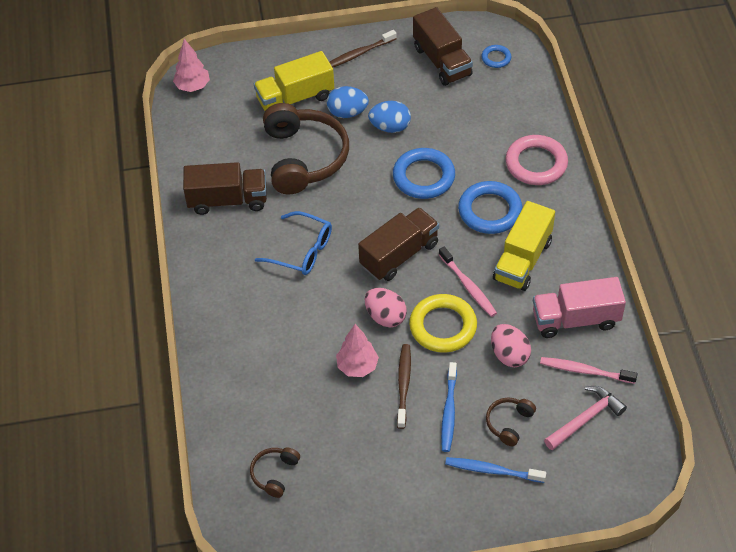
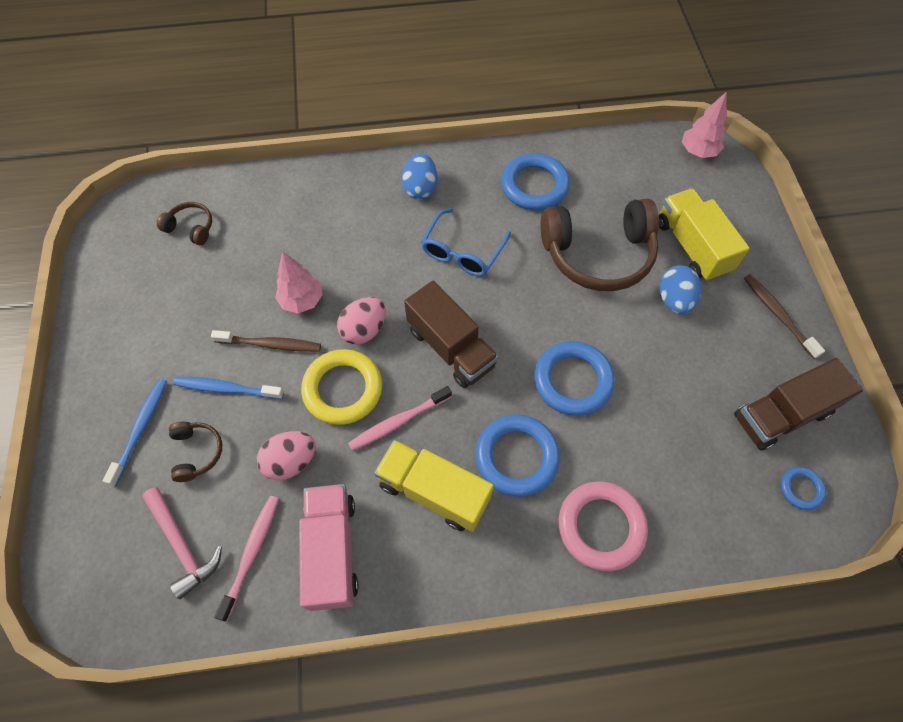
camera: 90 degrees right, 10 degrees up
(228, 200) = (534, 185): brown truck -> blue ring
(390, 127) = (654, 346): blue egg -> blue egg (420, 188)
(509, 423) = (197, 452): brown headphones -> brown headphones turned 45 degrees clockwise

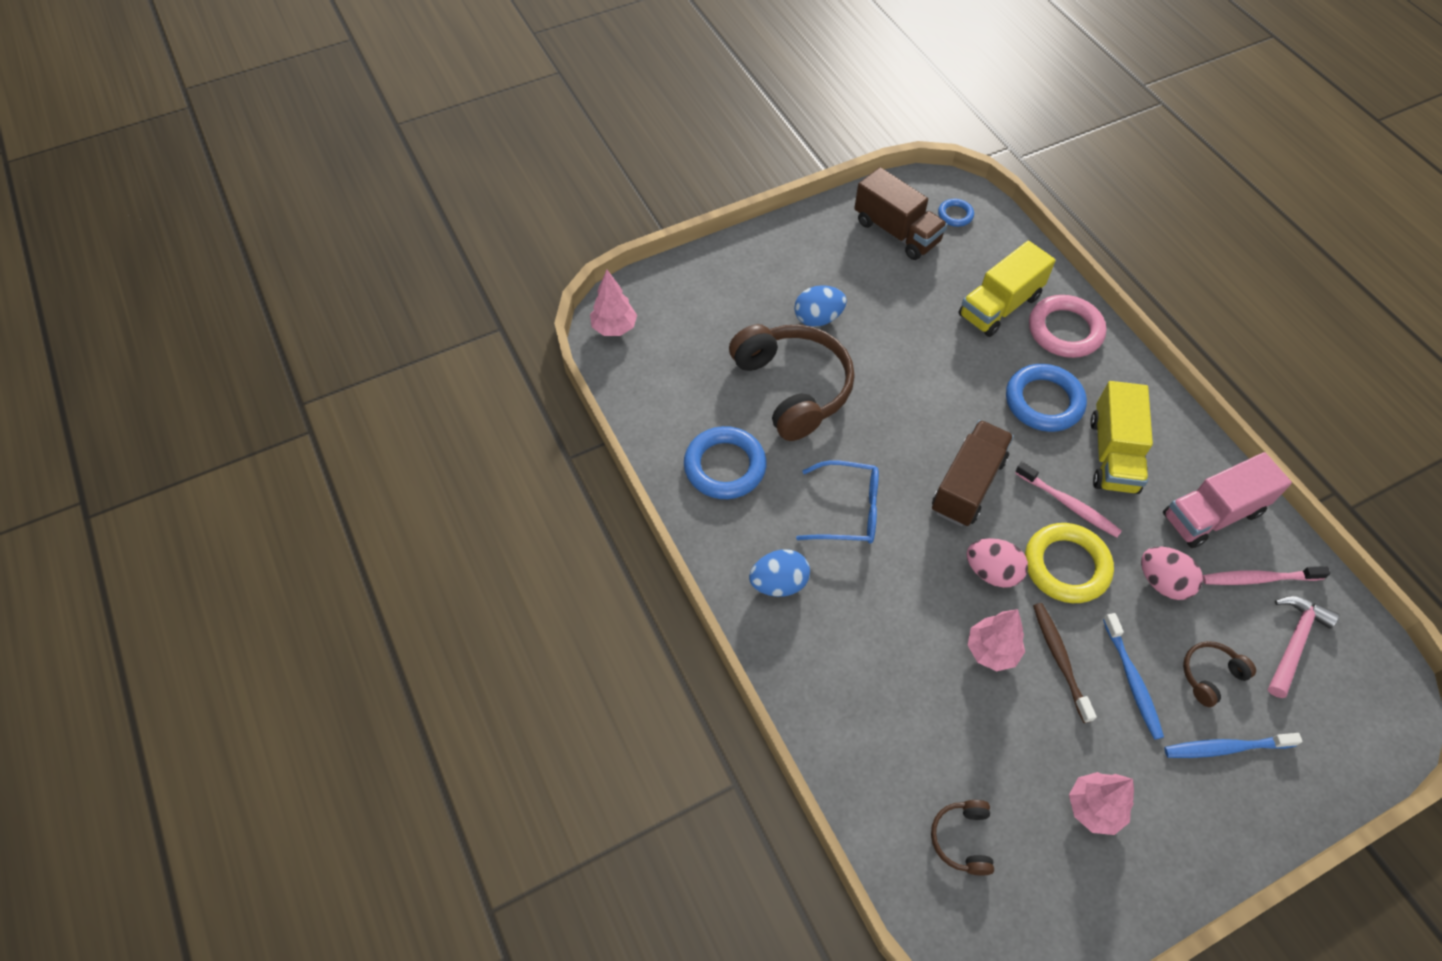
camera: 110 degrees left, 5 degrees down
(159, 313) = (1094, 808): none -> pink tree
(572, 381) = (946, 377): blue ring -> none
(692, 246) = (747, 314): yellow truck -> yellow truck (999, 306)
(778, 315) = (796, 244): brown toothbrush -> none

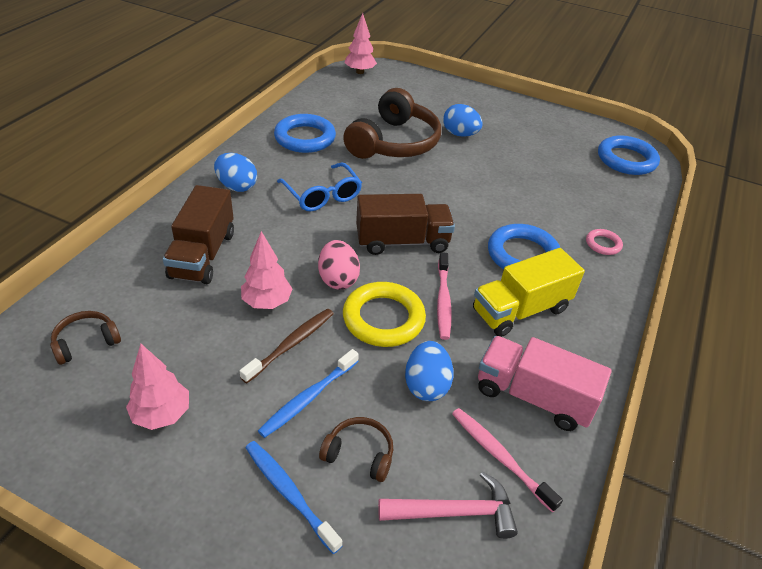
camera: 50 degrees right, 15 degrees down
(896, 232) = (573, 141): brown truck -> brown truck (203, 255)
(955, 215) = (626, 160): blue ring -> blue ring, size x1.96
(999, 306) = (578, 205): yellow truck -> none
(1065, 330) = (603, 244): pink ring -> pink ring, size x0.51
(1162, 582) = (426, 385): pink egg -> blue egg

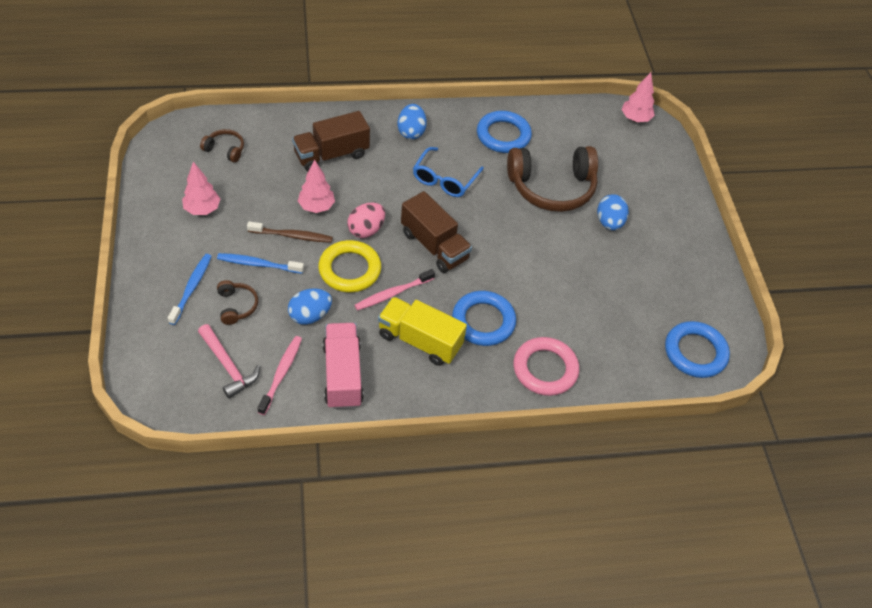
camera: 55 degrees right, 10 degrees up
(603, 244) = (545, 369): pink ring -> pink ring, size x1.96

